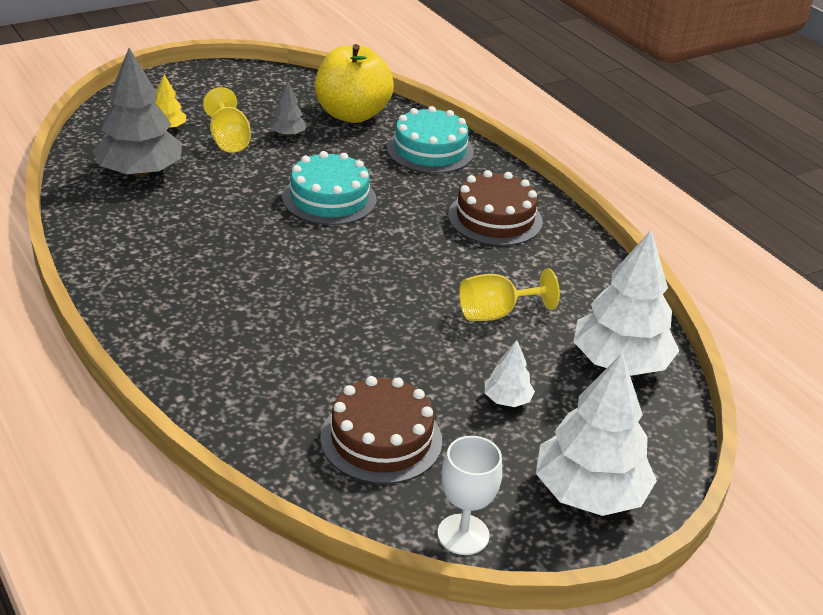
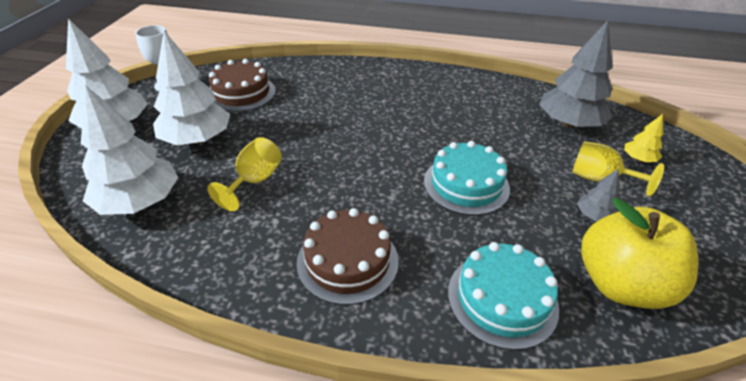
camera: 135 degrees right, 5 degrees up
(507, 400) = (197, 139): white tree -> white tree, size x2.15

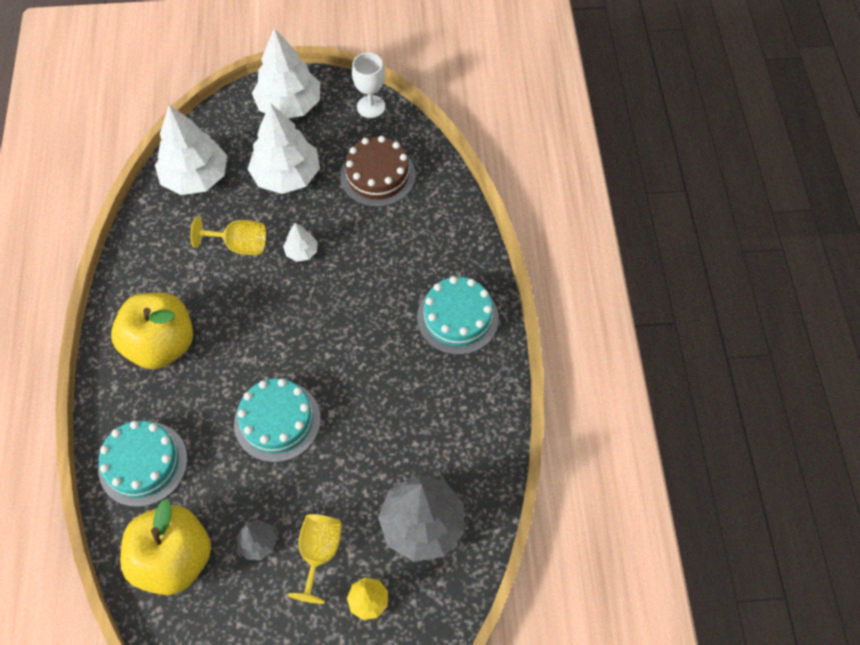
camera: 75 degrees right, 20 degrees up
(290, 143) = (301, 251): none -> white tree
(347, 261) = (161, 345): brown cake -> yellow apple
(397, 81) = (457, 318): none -> turquoise cake

